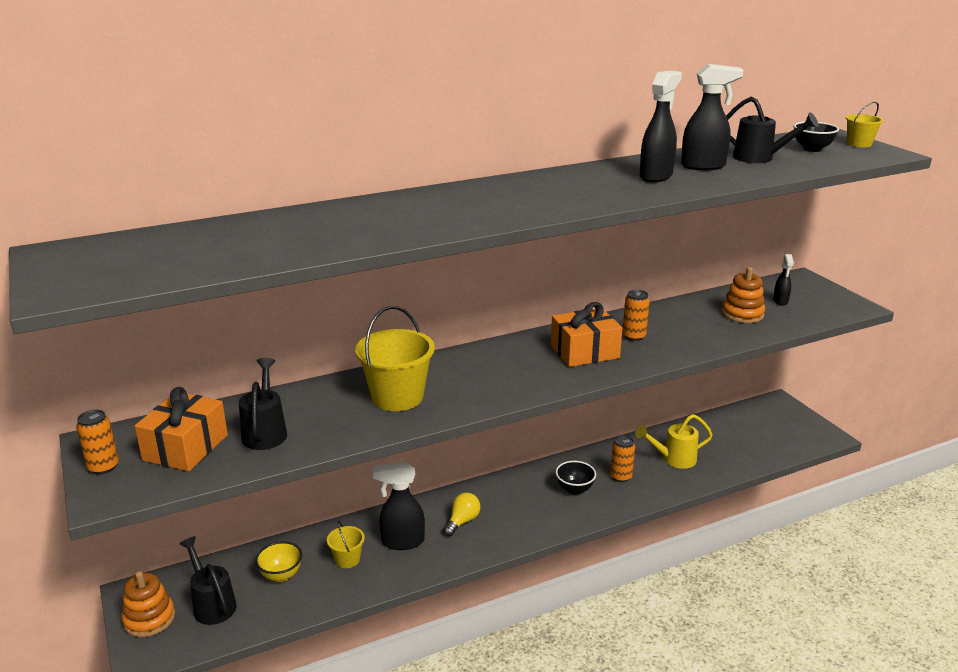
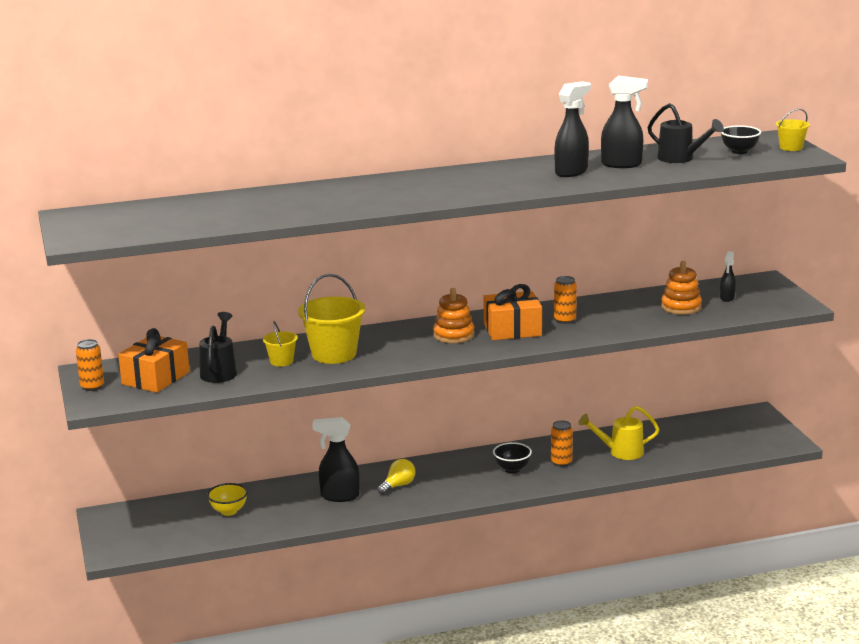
camera: 10 degrees right, 5 degrees down
(149, 618) = (116, 531): orange stacking toy -> orange stacking toy (453, 335)
(212, 604) = (168, 526): black watering can -> none
(347, 559) = (288, 505): yellow bucket -> yellow bucket (281, 361)

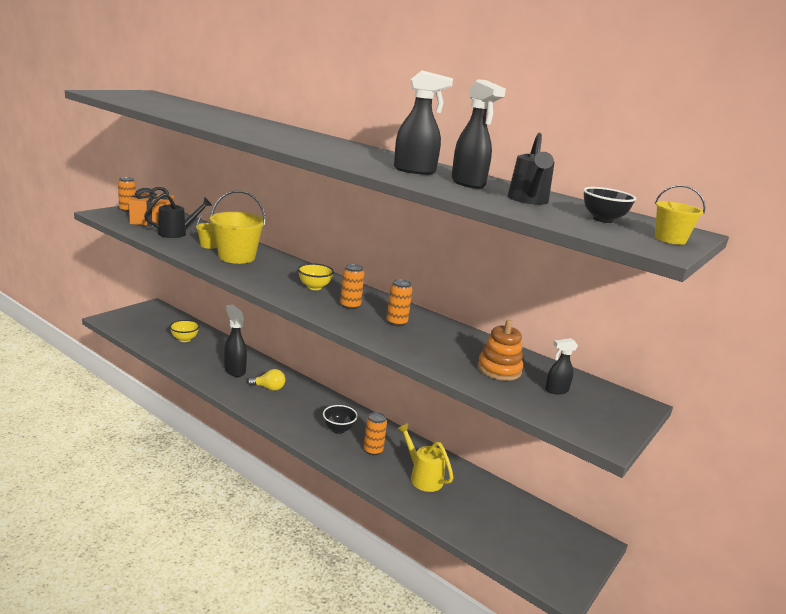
camera: 50 degrees right, 0 degrees up
(453, 335) = (314, 287): orange stacking toy -> yellow bowl
(512, 330) = (350, 306): orange gift -> orange can

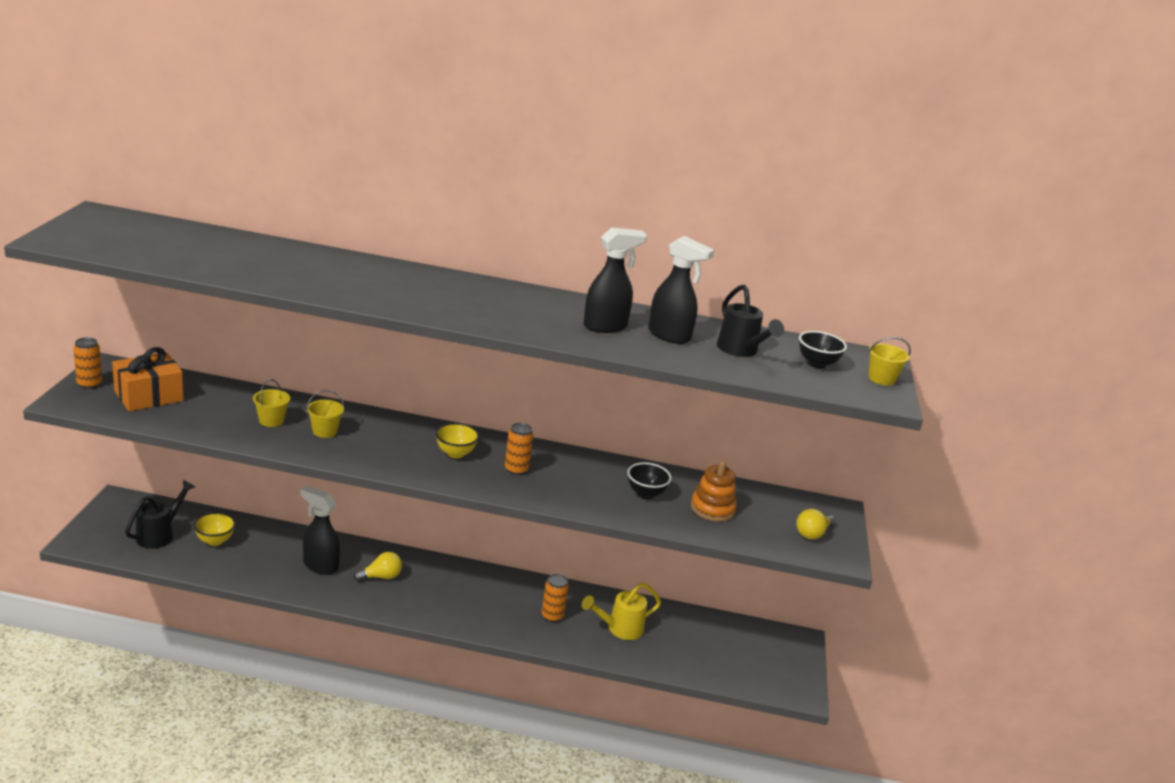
camera: 30 degrees left, 5 degrees up
(177, 233) = (207, 410): black watering can -> black watering can (159, 535)
(237, 257) = (324, 431): yellow bucket -> yellow bucket, size x0.52
(338, 429) = (499, 604): black bowl -> black bowl (645, 494)
(396, 322) = (579, 478): orange can -> none
(422, 477) = (620, 629): yellow watering can -> yellow watering can turned 45 degrees counterclockwise
(556, 390) = (772, 516): black spray bottle -> none
(588, 413) = (812, 534): none -> yellow light bulb

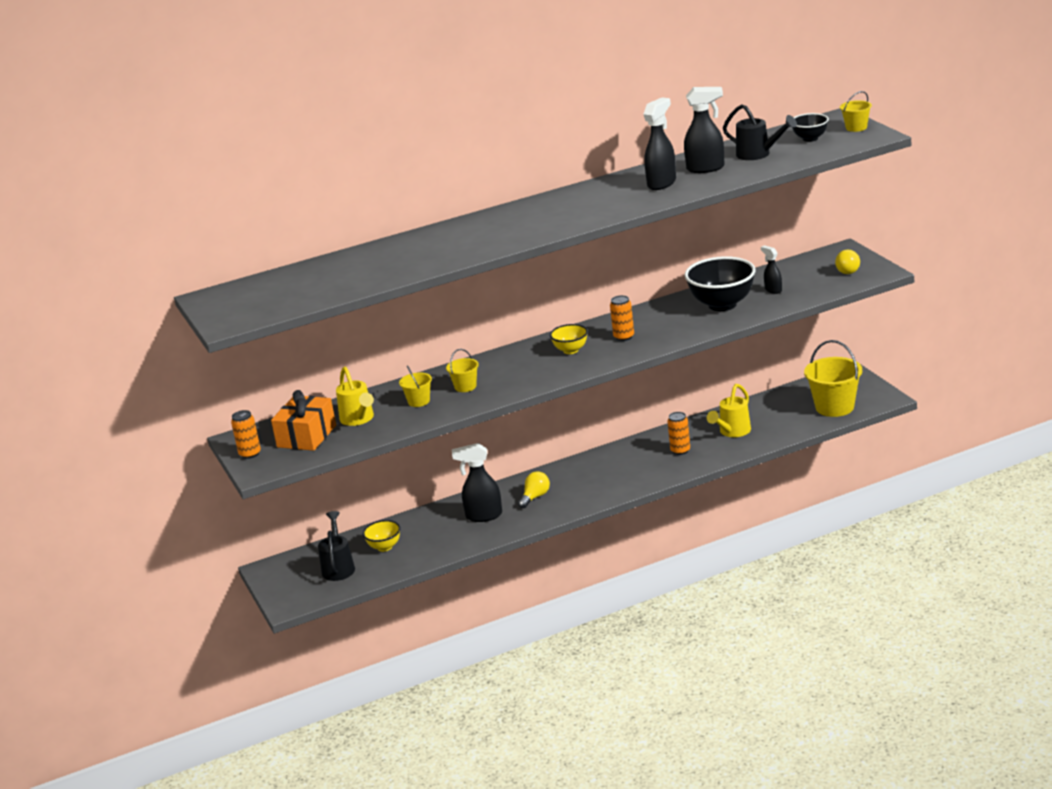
camera: 25 degrees left, 0 degrees up
(206, 406) = (358, 419): none -> yellow watering can
(645, 494) = (722, 305): black bowl -> black bowl, size x1.88
(712, 508) = (773, 290): orange stacking toy -> black spray bottle
(742, 668) = (834, 407): none -> yellow bucket

